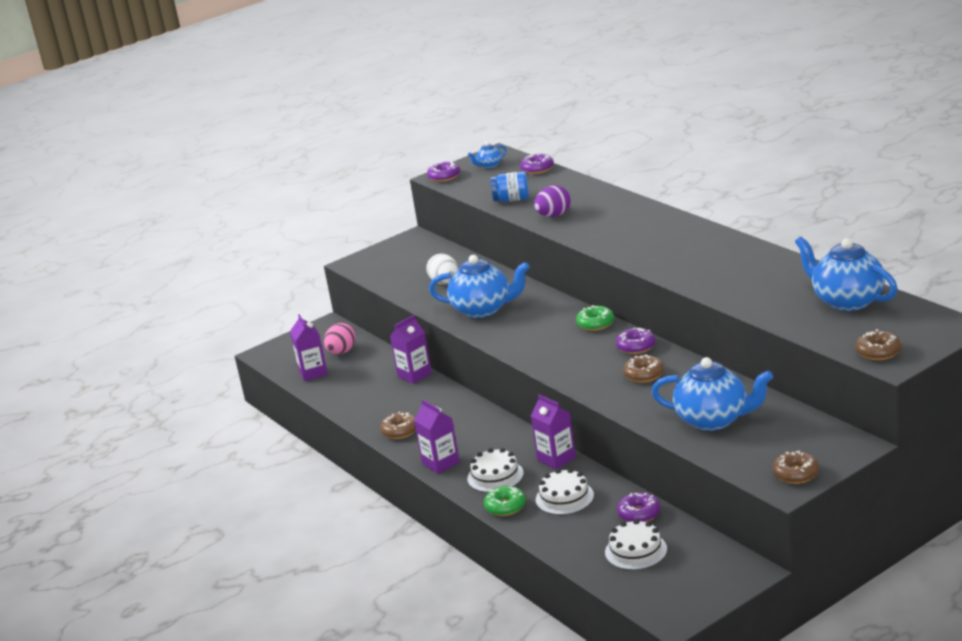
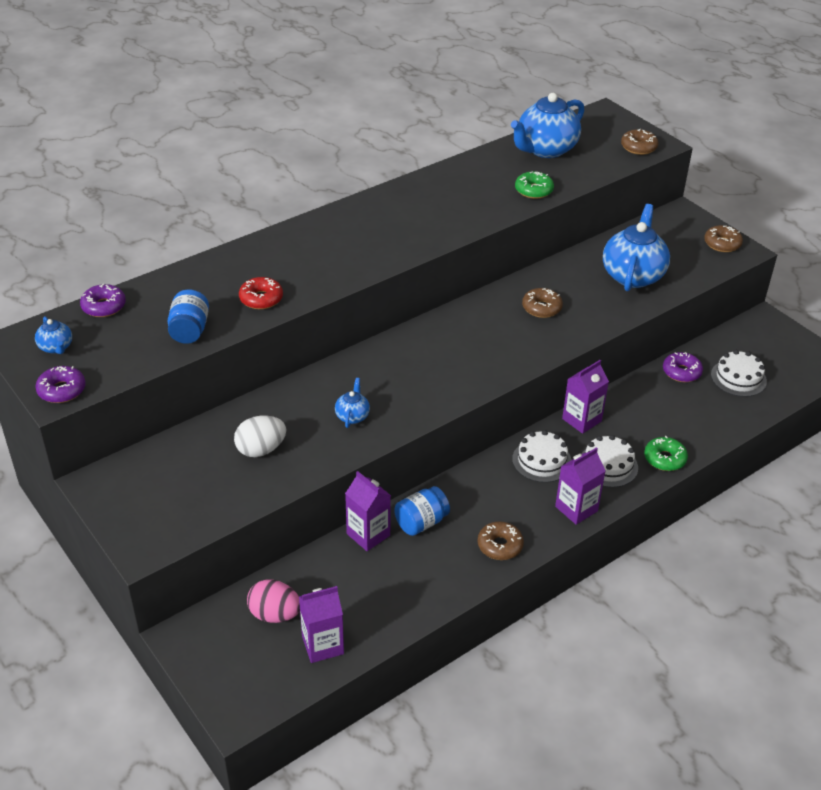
camera: 95 degrees left, 15 degrees up
(426, 395) = (421, 522): none -> blue jar
(483, 309) = (352, 416): blue teapot -> blue teapot, size x0.46
(554, 215) = (261, 299): purple egg -> red donut
(564, 497) = (652, 417): white cake -> white cake (541, 460)
(595, 324) = (423, 332): green donut -> green donut (533, 190)
(636, 346) = (483, 309): purple donut -> none

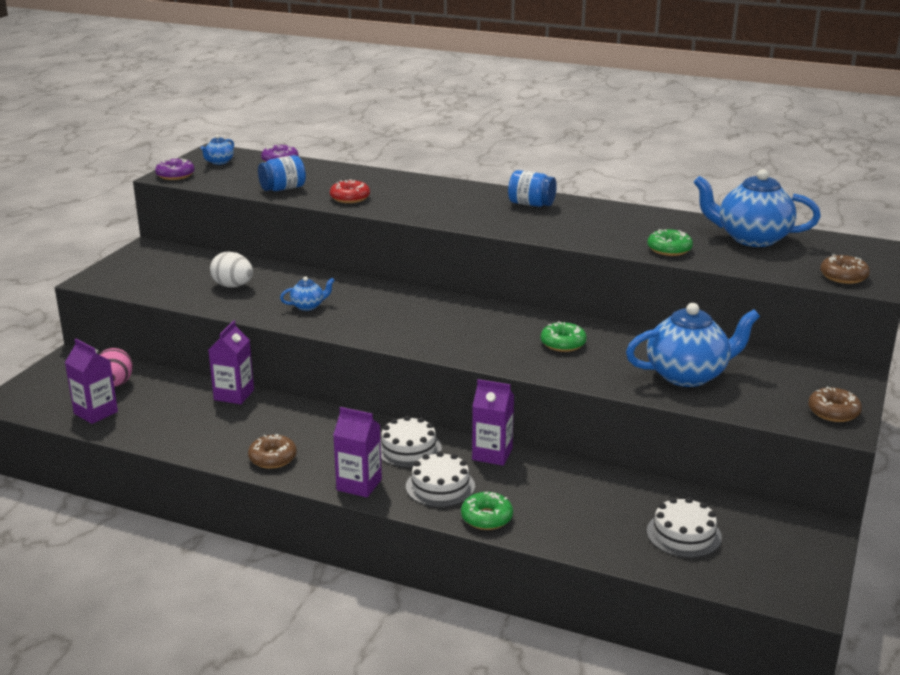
camera: 60 degrees right, 15 degrees down
(421, 522) = (269, 413): blue jar -> blue jar (531, 204)
(541, 308) = (563, 343): brown donut -> green donut
(681, 372) = (644, 494): purple donut -> none

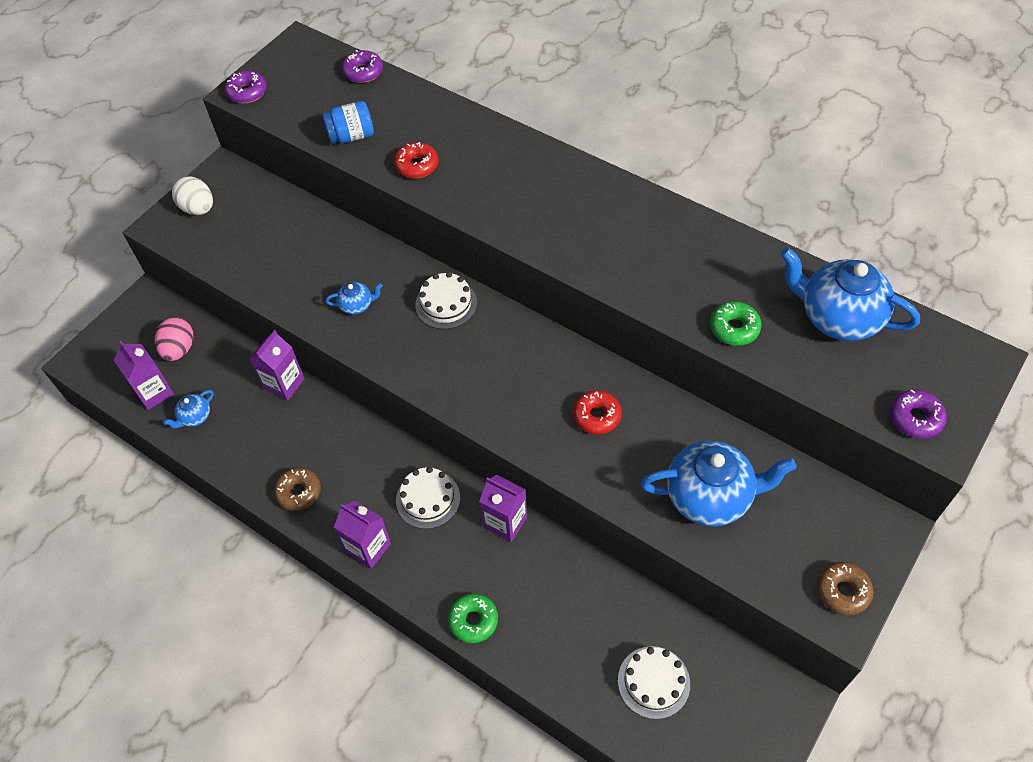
camera: 15 degrees right, 30 degrees up
(219, 162) = (299, 67): blue teapot -> blue teapot (195, 417)
(233, 286) = (291, 256): white egg -> white egg (198, 208)
(440, 486) = (443, 564): white cake -> white cake (446, 304)
(531, 204) = (610, 205): blue jar -> none
(563, 343) = (597, 416): green donut -> red donut
(843, 276) = (915, 418): brown donut -> purple donut

